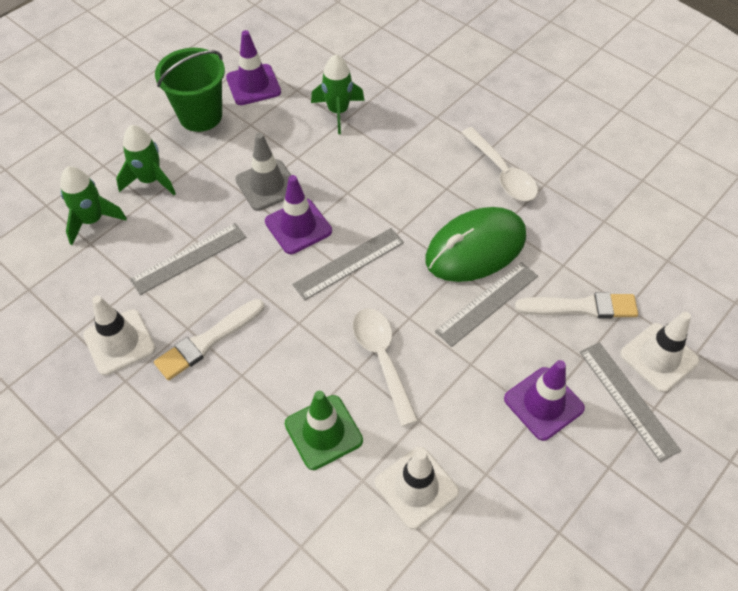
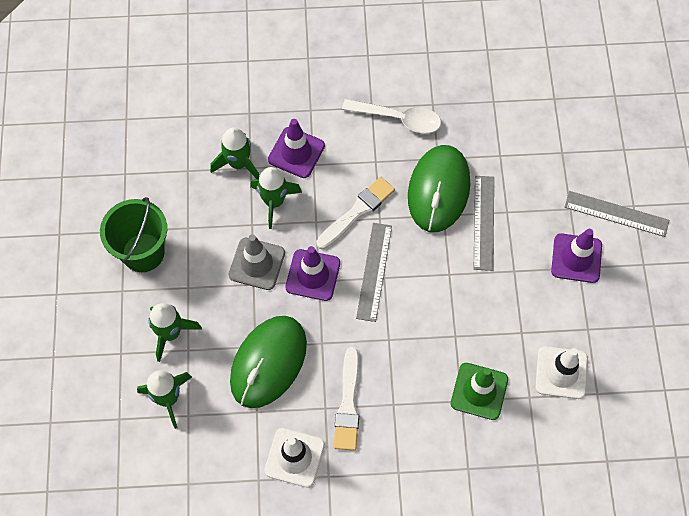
camera: 45 degrees left, 10 degrees up
(189, 258) = (268, 363): grey ruler -> green mouse
(253, 85) = (151, 194): purple traffic cone -> purple traffic cone (296, 152)
(332, 155) = (274, 202): none -> green rocket
(382, 359) = (463, 316): white spoon -> none
(581, 307) = (537, 176): white brush -> white brush (357, 212)
(659, 357) = (608, 171): white traffic cone -> none

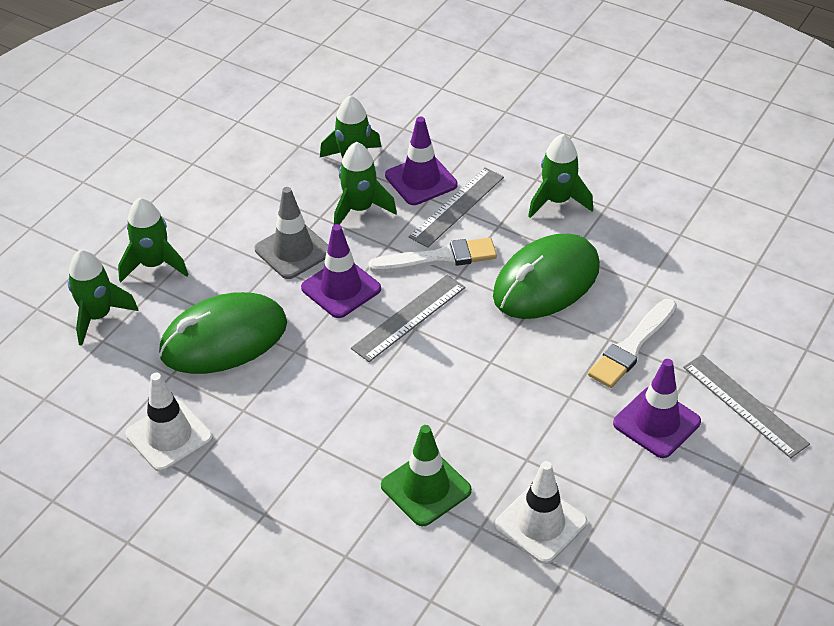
camera: 35 degrees right, 20 degrees down
(143, 252) = (193, 188): green bucket -> none
(348, 404) = (270, 419): white brush -> white brush (632, 347)
(398, 118) = (557, 201): white spoon -> green rocket
(483, 222) = (572, 335): grey ruler -> grey ruler (457, 207)

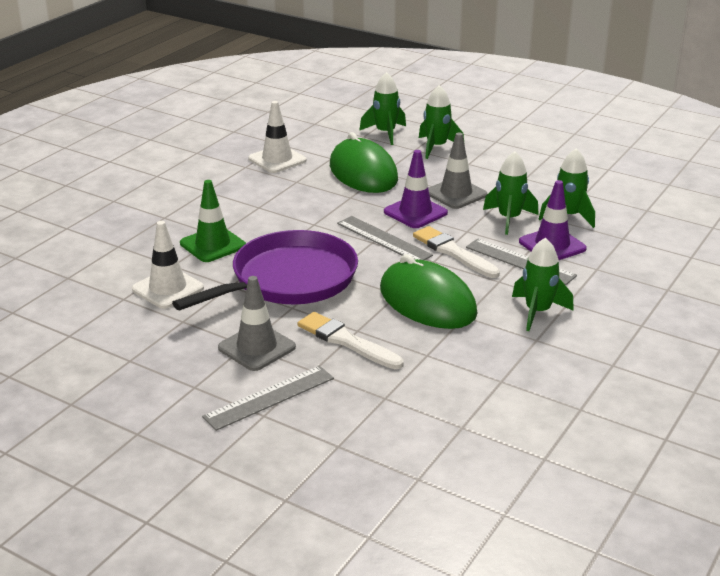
camera: 90 degrees right, 15 degrees down
(438, 258) = (453, 252): white brush -> white brush turned 150 degrees clockwise
(509, 403) = (289, 279): none -> purple pan
(656, 422) = (256, 347): purple traffic cone -> grey traffic cone

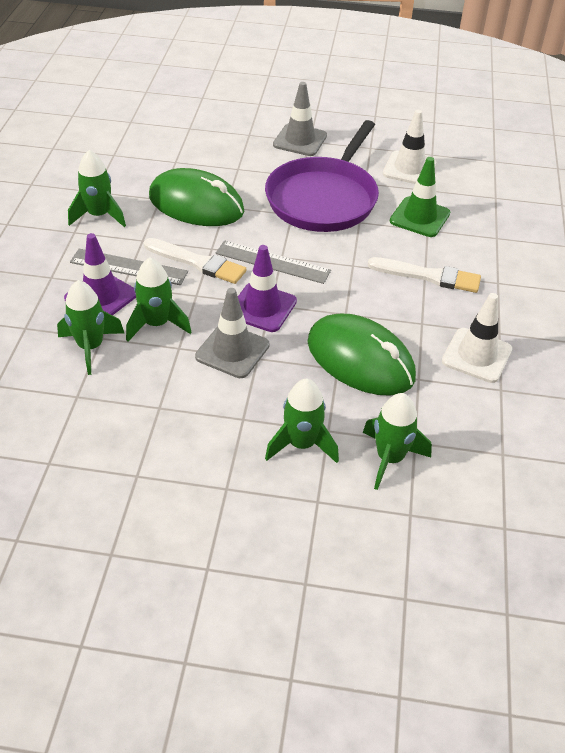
camera: 155 degrees right, 15 degrees up
(269, 397) = (264, 113): grey ruler -> none
(346, 341) = (240, 158): white brush -> white brush (428, 276)

